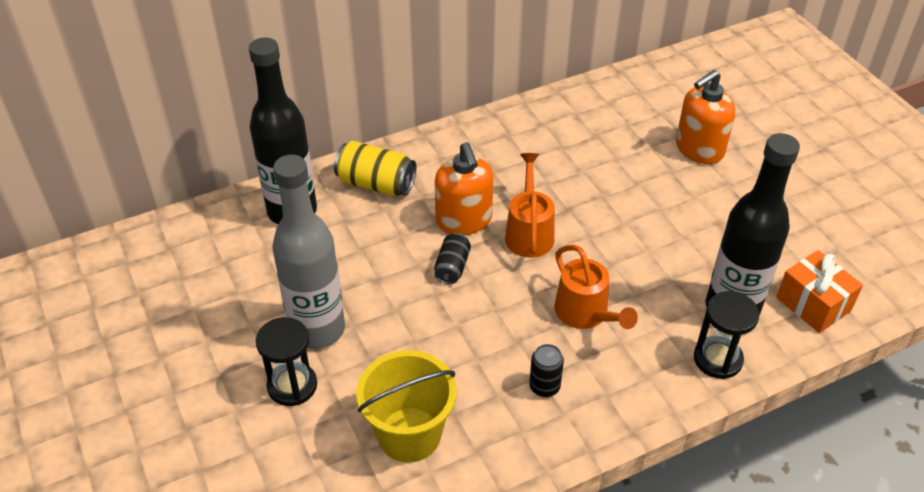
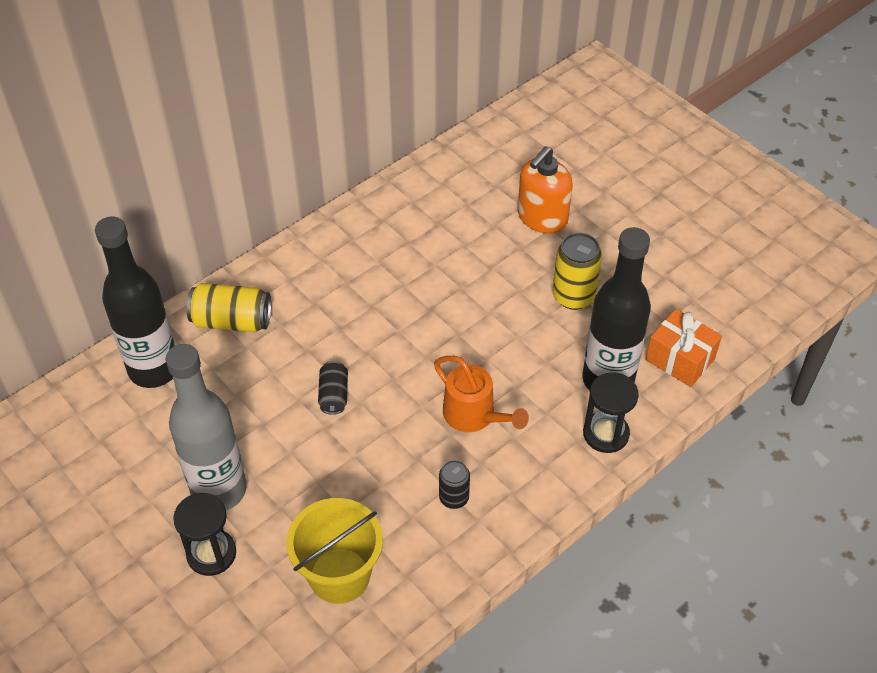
camera: 15 degrees left, 5 degrees up
(464, 220) = (332, 342): orange soap dispenser -> none
(529, 232) = (399, 342): orange watering can -> none
(714, 224) = (573, 296): none -> yellow can

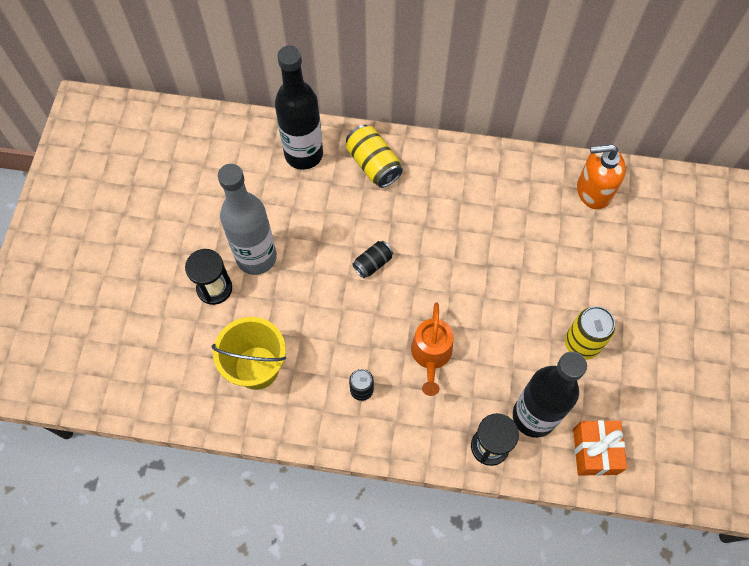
camera: 50 degrees right, 15 degrees up
(542, 218) = (629, 273): orange soap dispenser -> orange soap dispenser (593, 190)

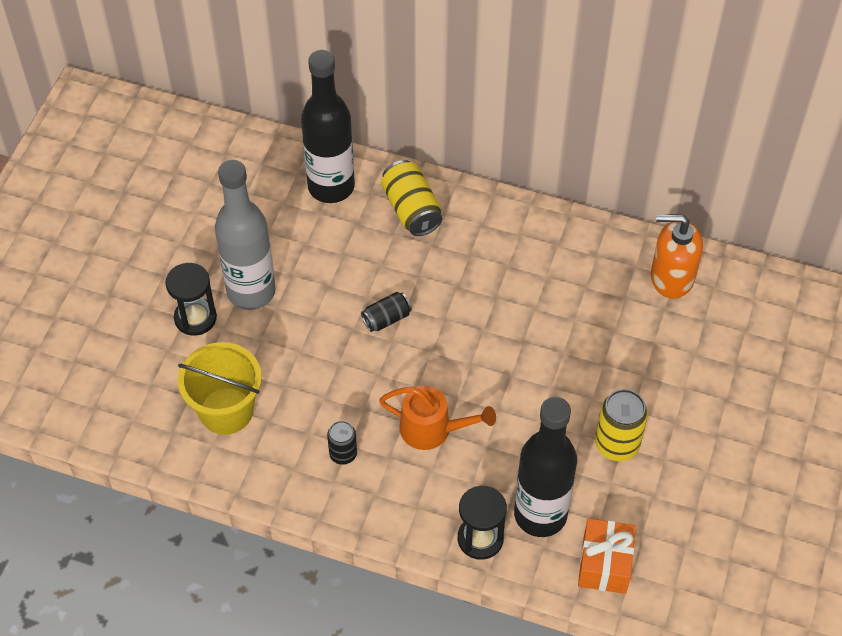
camera: 10 degrees right, 10 degrees down
(431, 355) = (433, 429): orange watering can -> orange watering can turned 90 degrees counterclockwise

